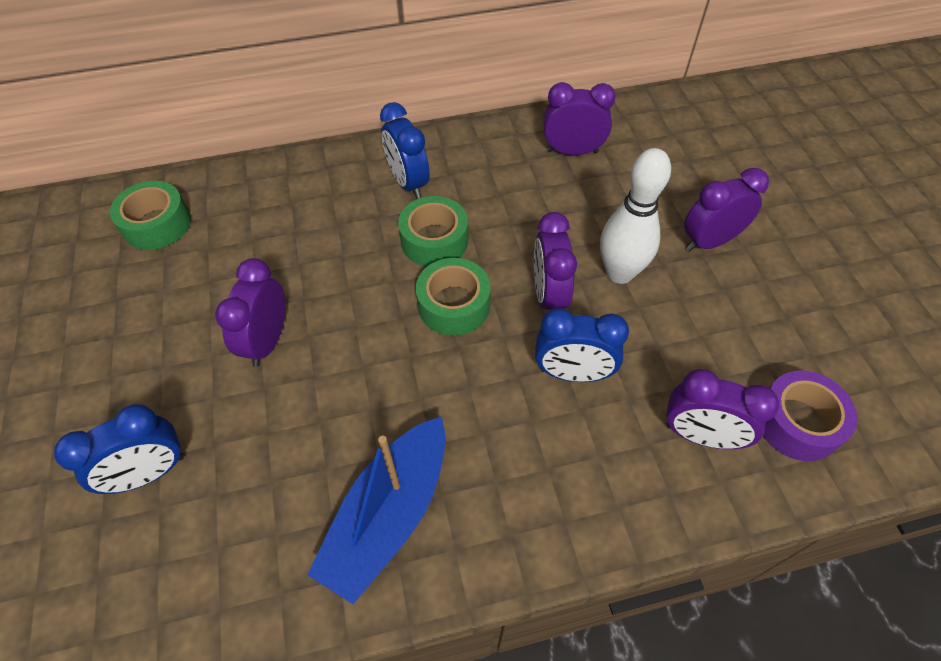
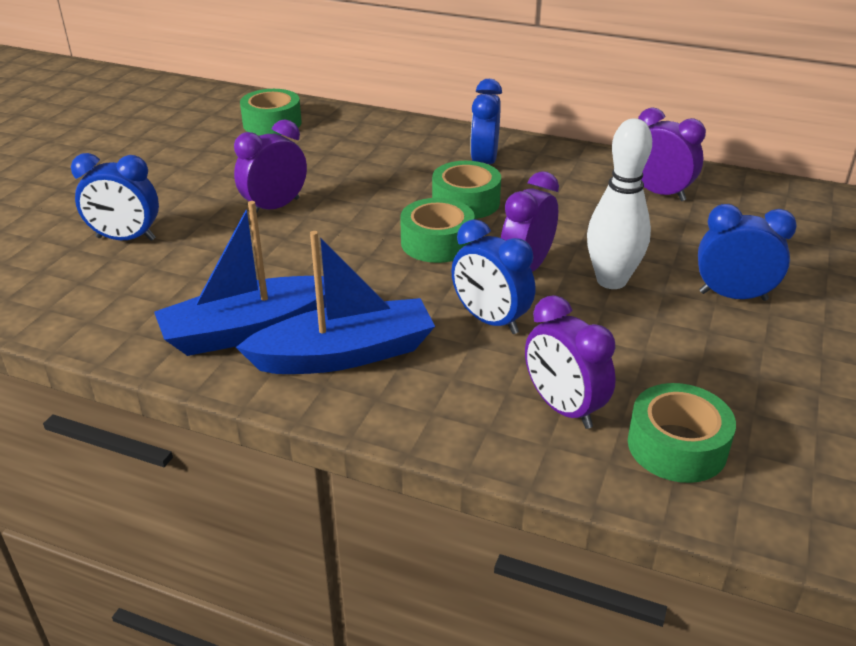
camera: 35 degrees right, 20 degrees down
(496, 488) = (345, 354): none -> blue boat
(709, 242) = (733, 296): purple clock -> blue clock
(797, 422) = (677, 446): purple tape -> green tape

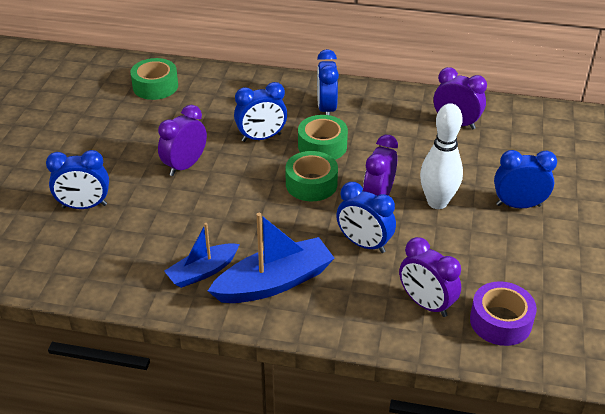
camera: 10 degrees left, 5 degrees up
(249, 330) = (202, 272): blue boat -> blue boat, size x0.63
(387, 186) = (261, 138): none -> blue clock
(677, 446) = (500, 321): green tape -> purple tape

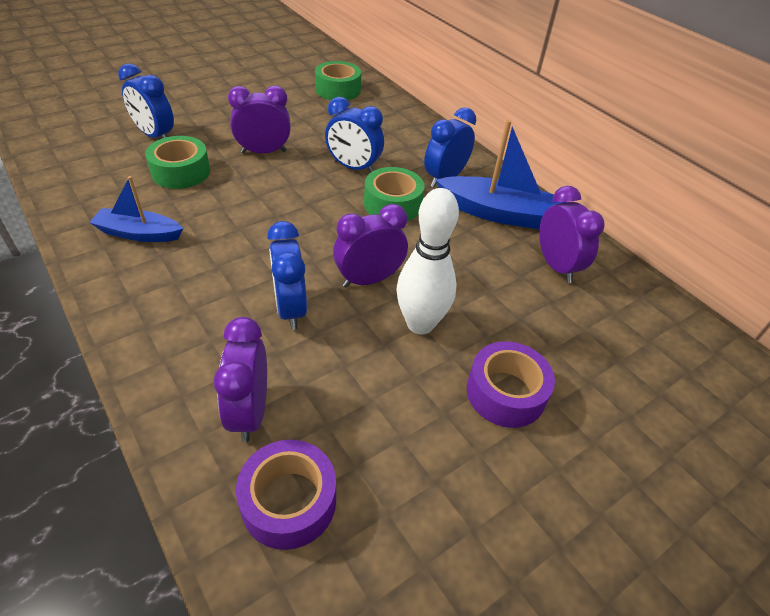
camera: 40 degrees right, 5 degrees up
(274, 282) = (169, 282): blue boat -> blue boat (500, 213)
(311, 184) = (332, 227): green tape -> green tape (181, 172)
(518, 205) = (505, 393): blue clock -> purple tape

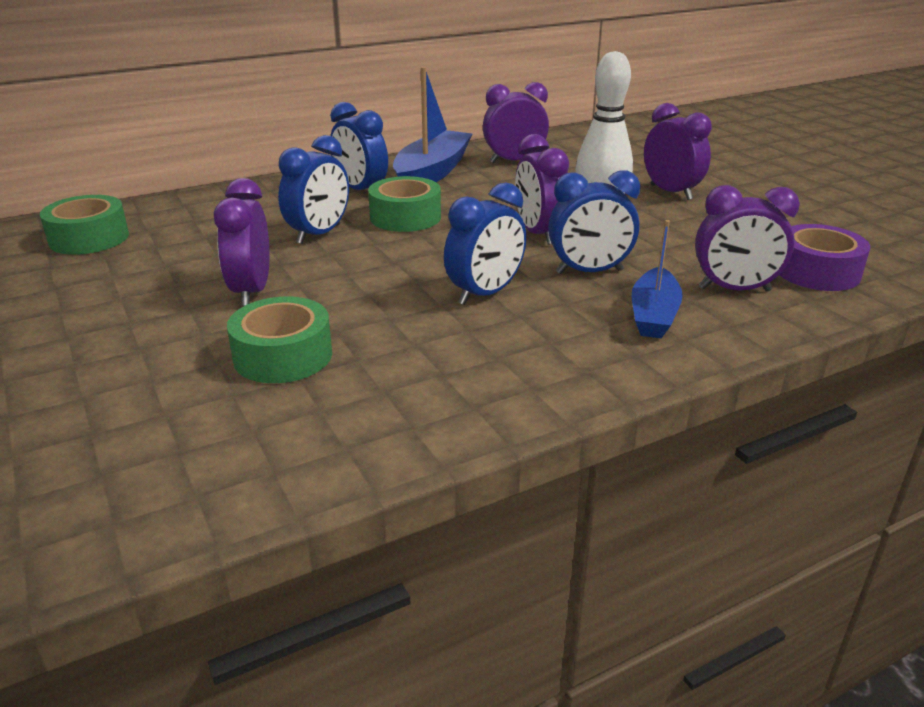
camera: 80 degrees left, 15 degrees down
(139, 233) = (446, 378): blue boat -> blue boat (654, 315)
(155, 136) = (143, 391): blue clock -> blue clock (485, 294)
(505, 393) = (671, 192): purple tape -> purple clock

